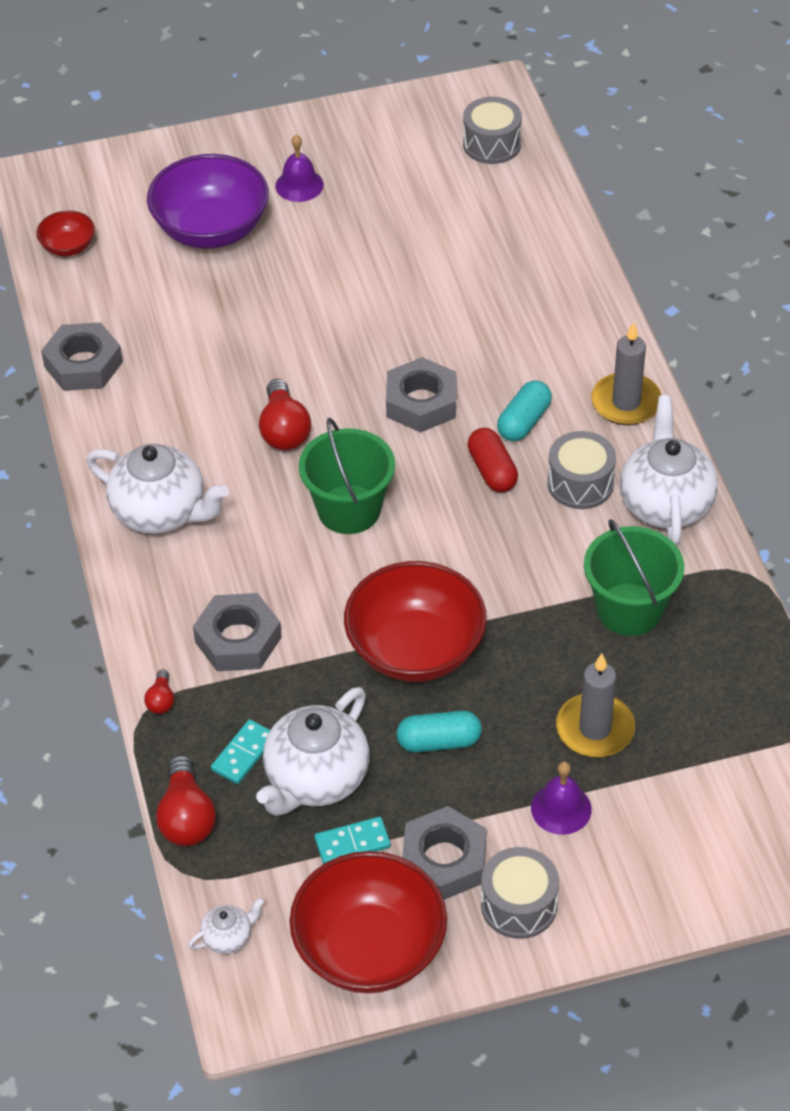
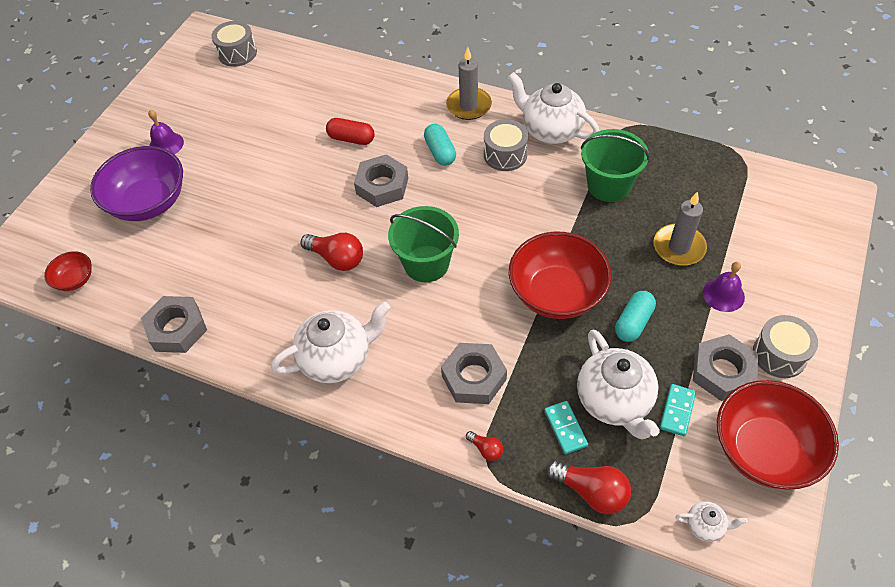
camera: 50 degrees left, 5 degrees up
(228, 937) = (705, 526): white teapot -> white teapot turned 90 degrees clockwise
(492, 470) = (461, 184): red capsule -> red capsule (351, 139)

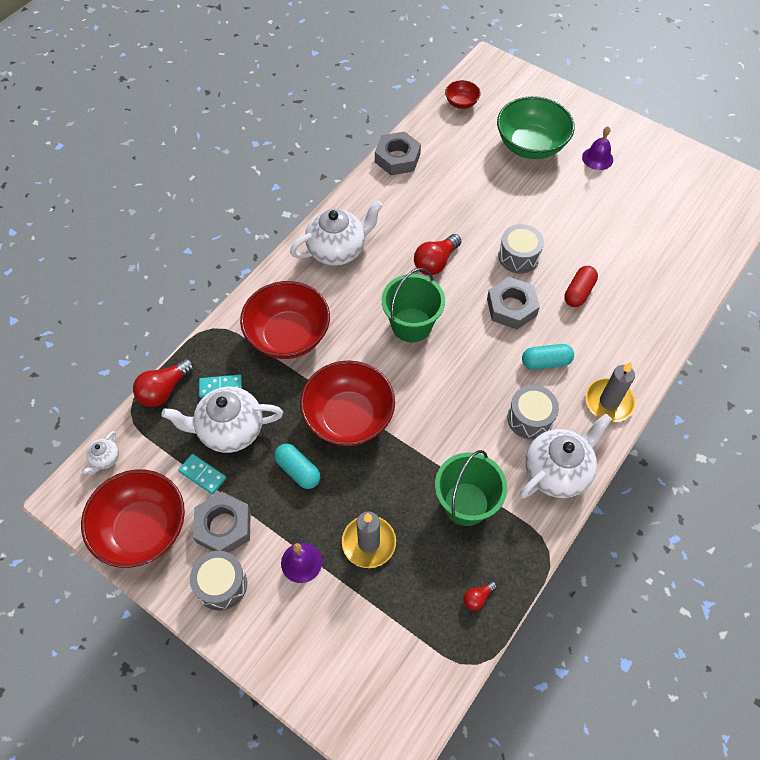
camera: 100 degrees right, 5 degrees up
(149, 202) = (530, 145): purple bowl -> green bowl
(237, 53) = (719, 215): grey drum -> grey drum (518, 257)
(337, 358) = (337, 250): white teapot -> white teapot turned 105 degrees counterclockwise
(474, 377) = (288, 335): grey nut -> red bowl
(486, 449) = (225, 330): red light bulb -> red light bulb (477, 598)

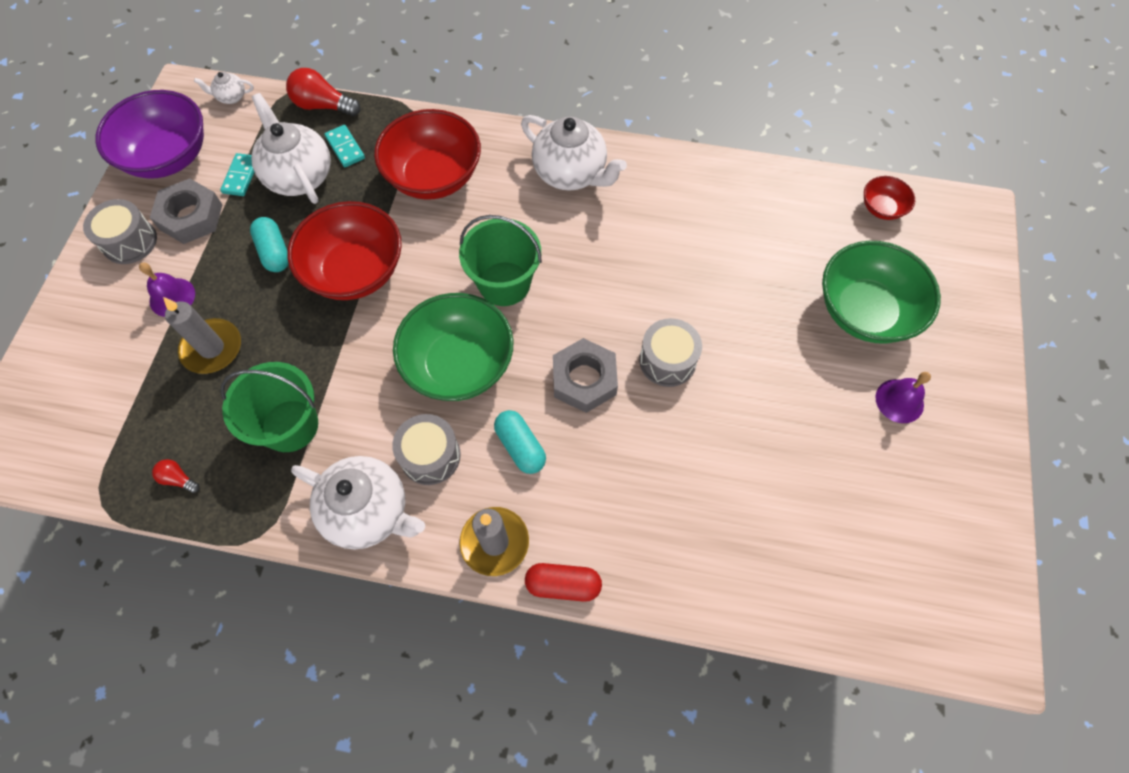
camera: 65 degrees right, 5 degrees up
(143, 529) = (168, 157): red bowl -> purple bowl
(298, 470) = (274, 252): turquoise capsule -> turquoise capsule turned 45 degrees counterclockwise
(397, 158) = (742, 177): grey nut -> none
(435, 262) = (607, 274): red light bulb -> none
(465, 376) = (459, 364): none -> green bowl
(578, 292) = (650, 450): red capsule -> red capsule (563, 584)

